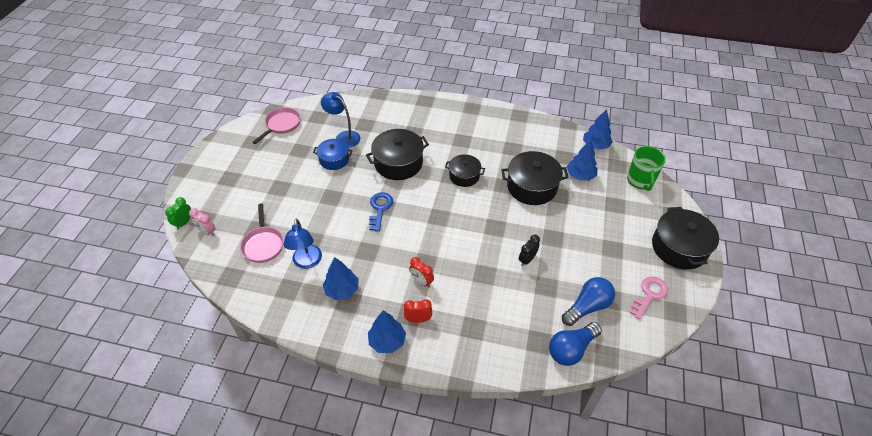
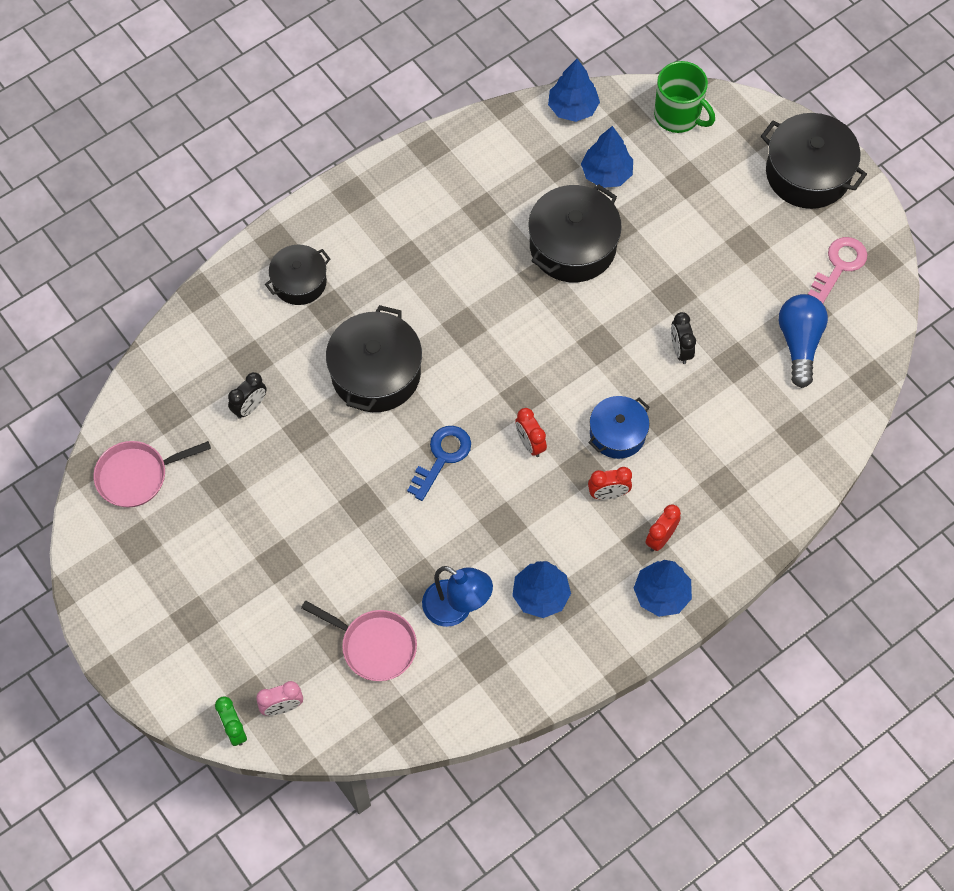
camera: 50 degrees left, 15 degrees up
(281, 125) = (137, 476): pink pan -> pink pan turned 90 degrees counterclockwise
(334, 160) = (288, 452): blue pot -> blue pot (617, 434)
(343, 137) = (250, 407): blue lamp -> black clock
(380, 209) = (442, 457): blue key -> blue key turned 75 degrees clockwise
(418, 235) = (530, 443): none -> red clock
(464, 176) = (478, 310): black pot -> black pot (299, 282)
(571, 349) = (836, 408): blue light bulb -> none
(649, 295) = (839, 266): pink key -> pink key turned 45 degrees clockwise

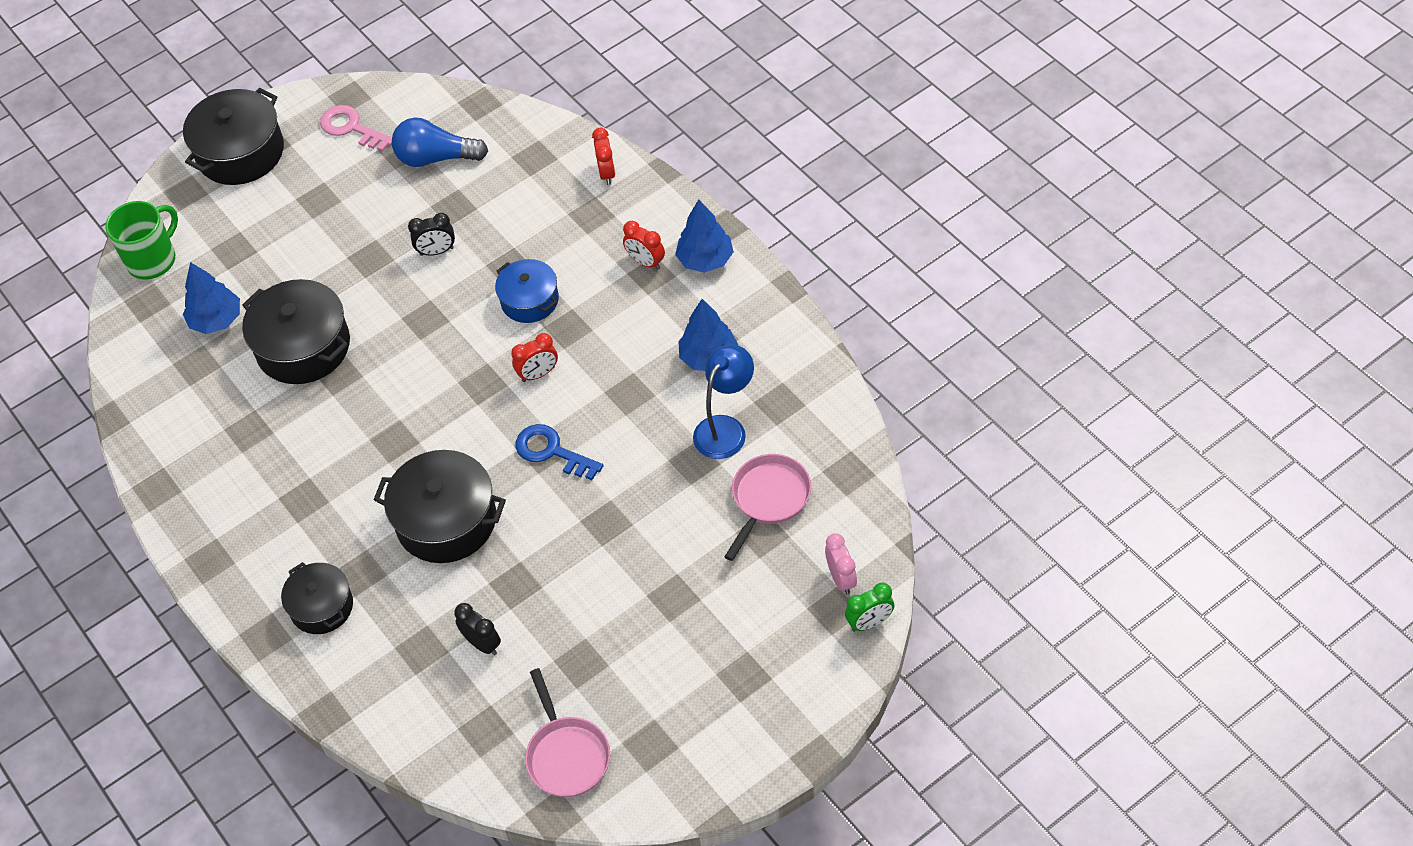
camera: 85 degrees left, 10 degrees down
(572, 108) = (126, 354): blue tree -> none
(608, 494) = (597, 306): red clock -> red clock (607, 173)

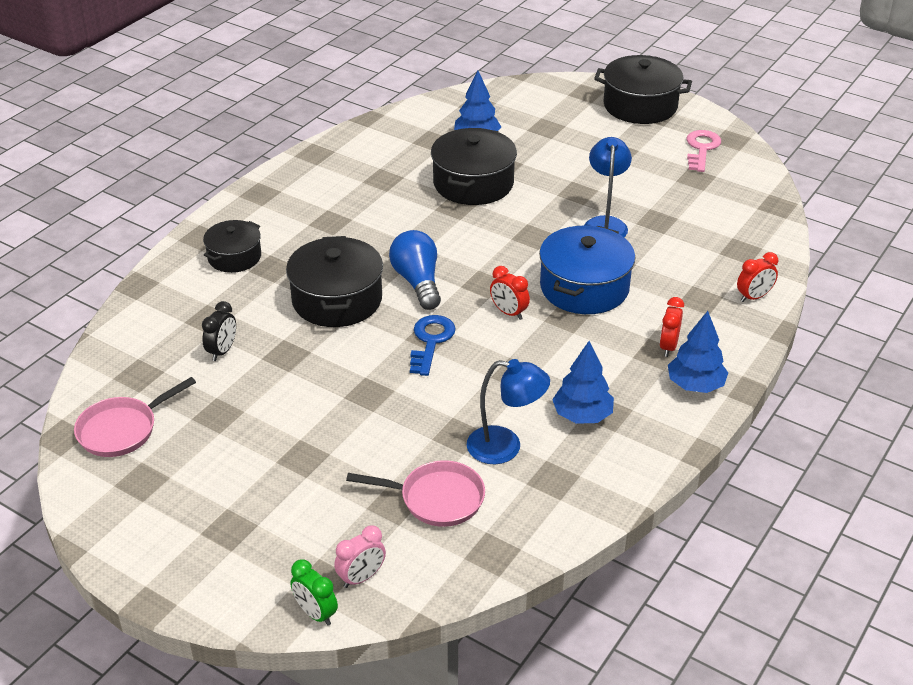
camera: 65 degrees right, 15 degrees down
(152, 260) = (516, 96): green mug -> none
(436, 158) = (702, 198): blue light bulb -> blue light bulb (417, 282)
(437, 251) = (605, 224): black clock -> blue lamp
(530, 300) = (584, 287): blue pot -> blue pot, size x1.62

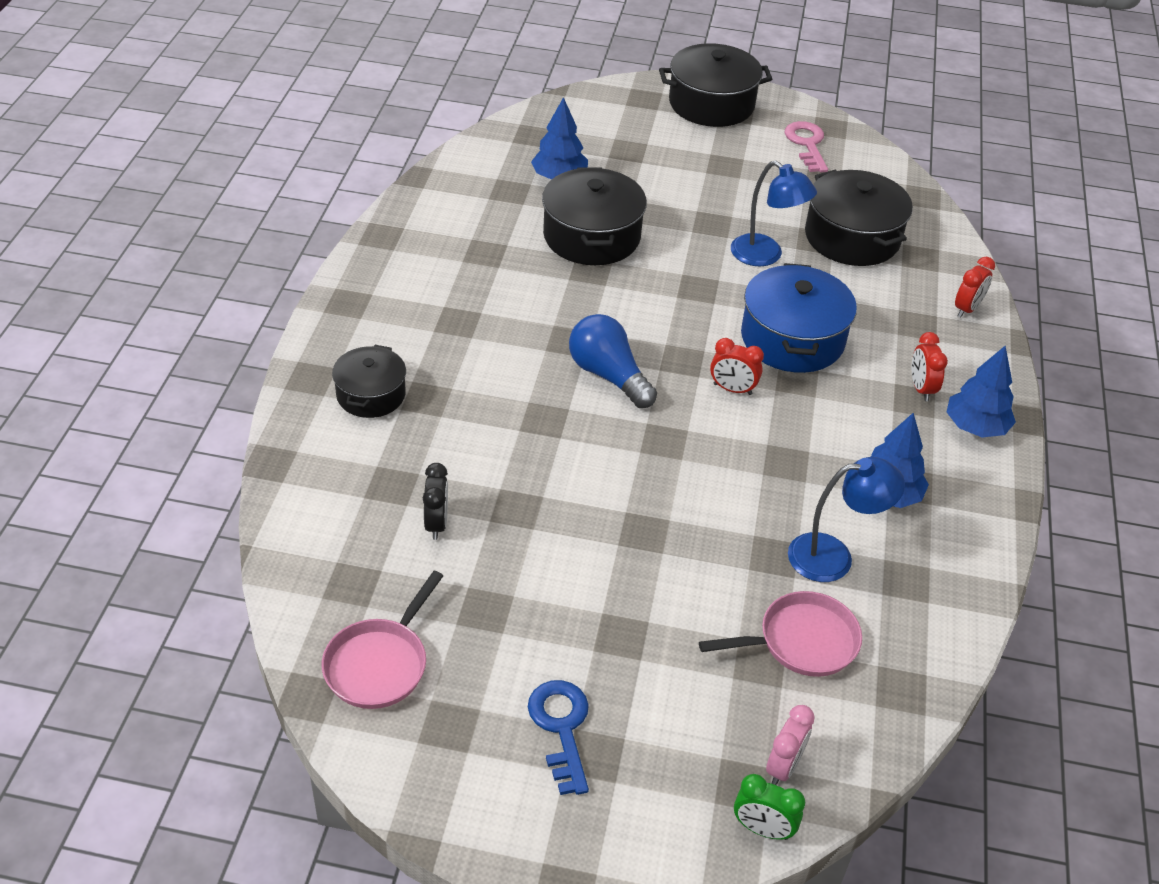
camera: 25 degrees left, 5 degrees up
(337, 300) = (530, 421): black pot -> black pot (852, 237)
(431, 341) = (670, 447): blue key -> blue key (561, 728)
(605, 224) = (765, 256): blue lamp -> blue lamp turned 150 degrees clockwise

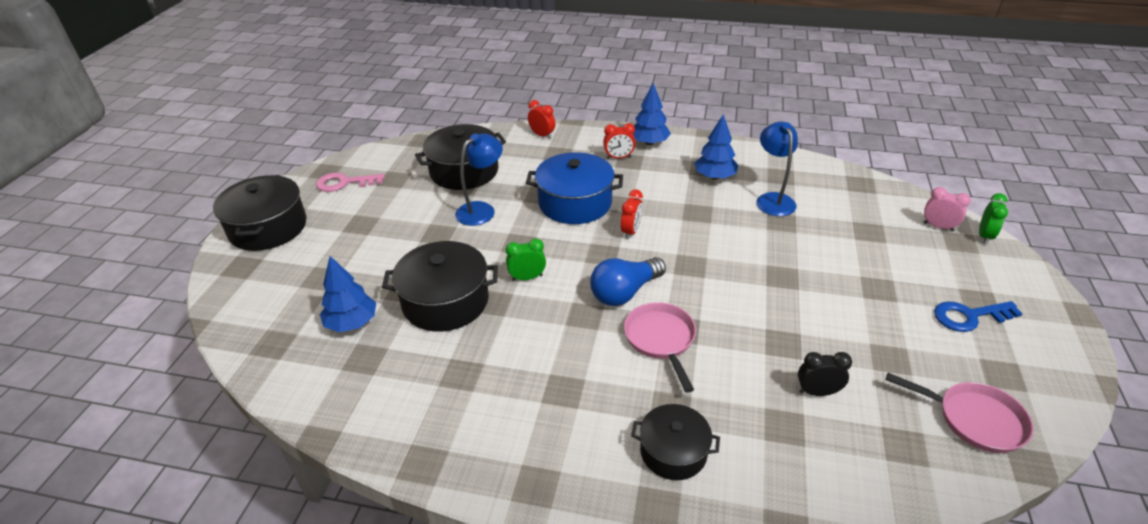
camera: 85 degrees left, 5 degrees down
(633, 295) = (527, 278): none -> green clock
(801, 641) = (845, 215): pink pan -> pink pan (661, 339)

